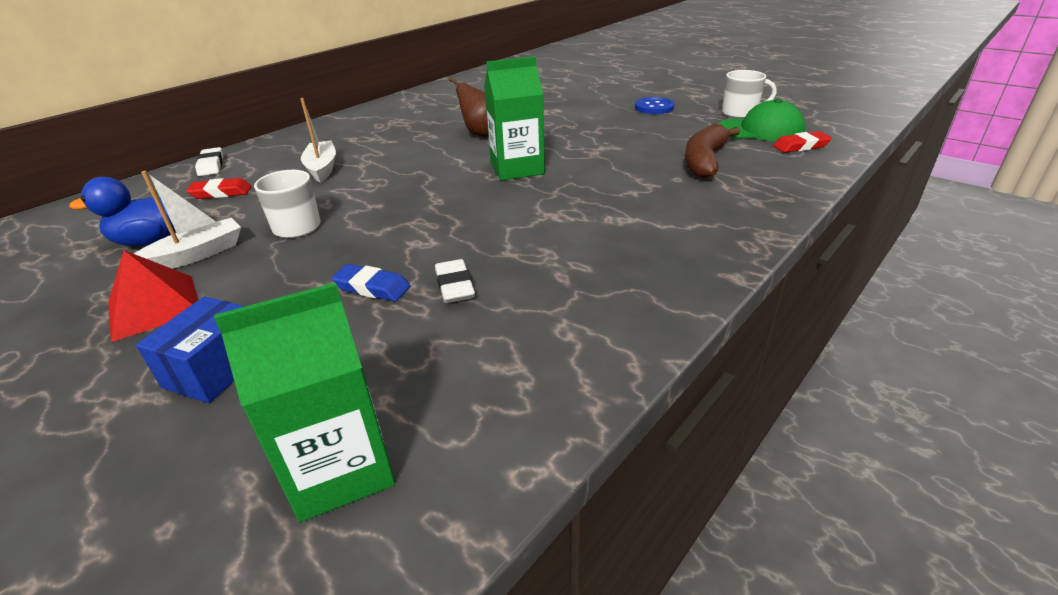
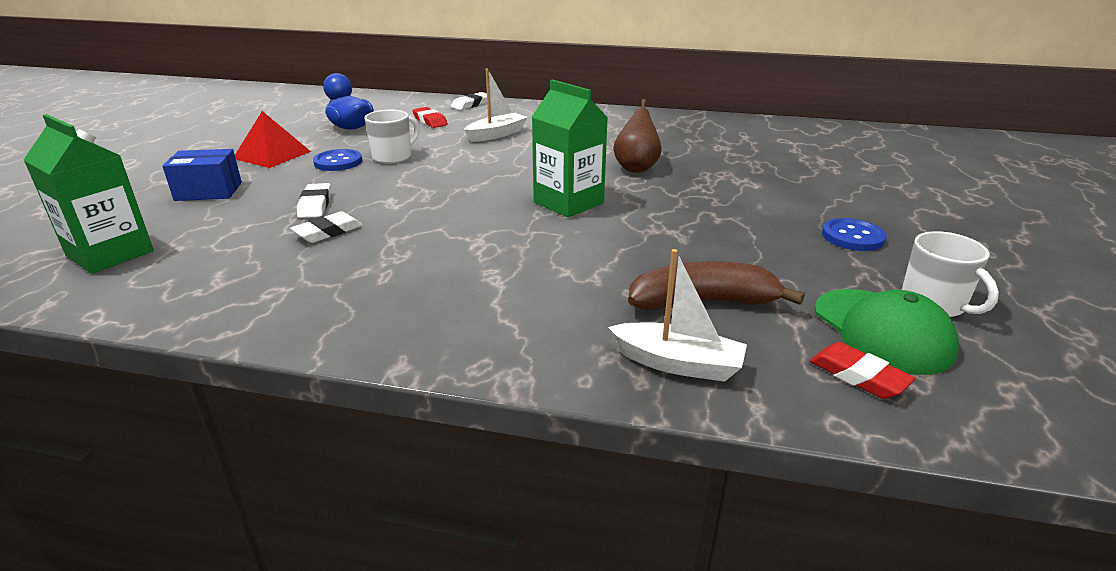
camera: 60 degrees right, 5 degrees down
(196, 255) = (338, 144): white boat -> white boat (677, 363)
(260, 261) = (338, 162): none -> blue button
(372, 287) = (315, 205): blue eraser -> white eraser

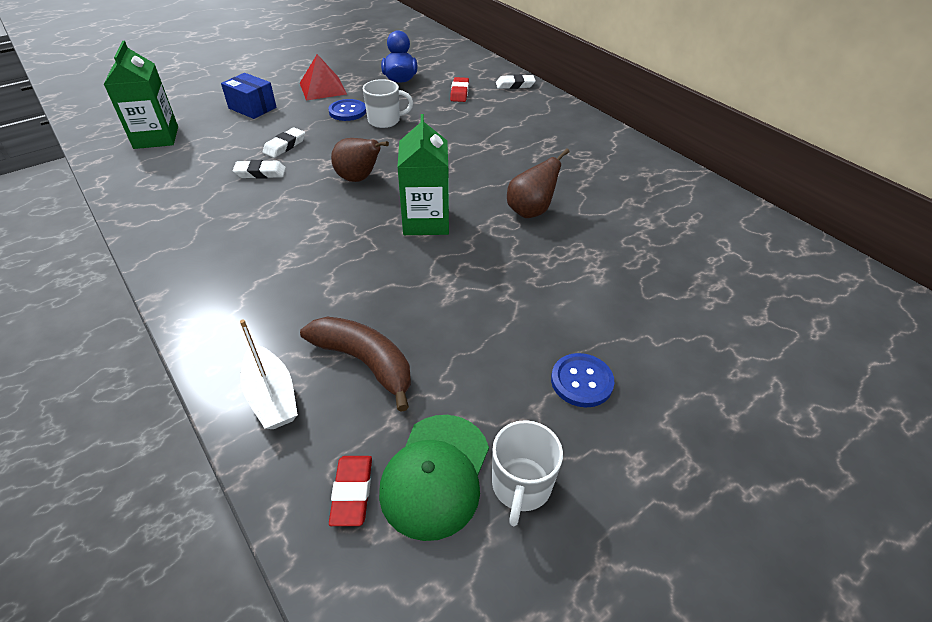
camera: 40 degrees right, 15 degrees up
(449, 200) = (359, 179): none -> brown pear
(496, 134) = (483, 127): white boat -> none

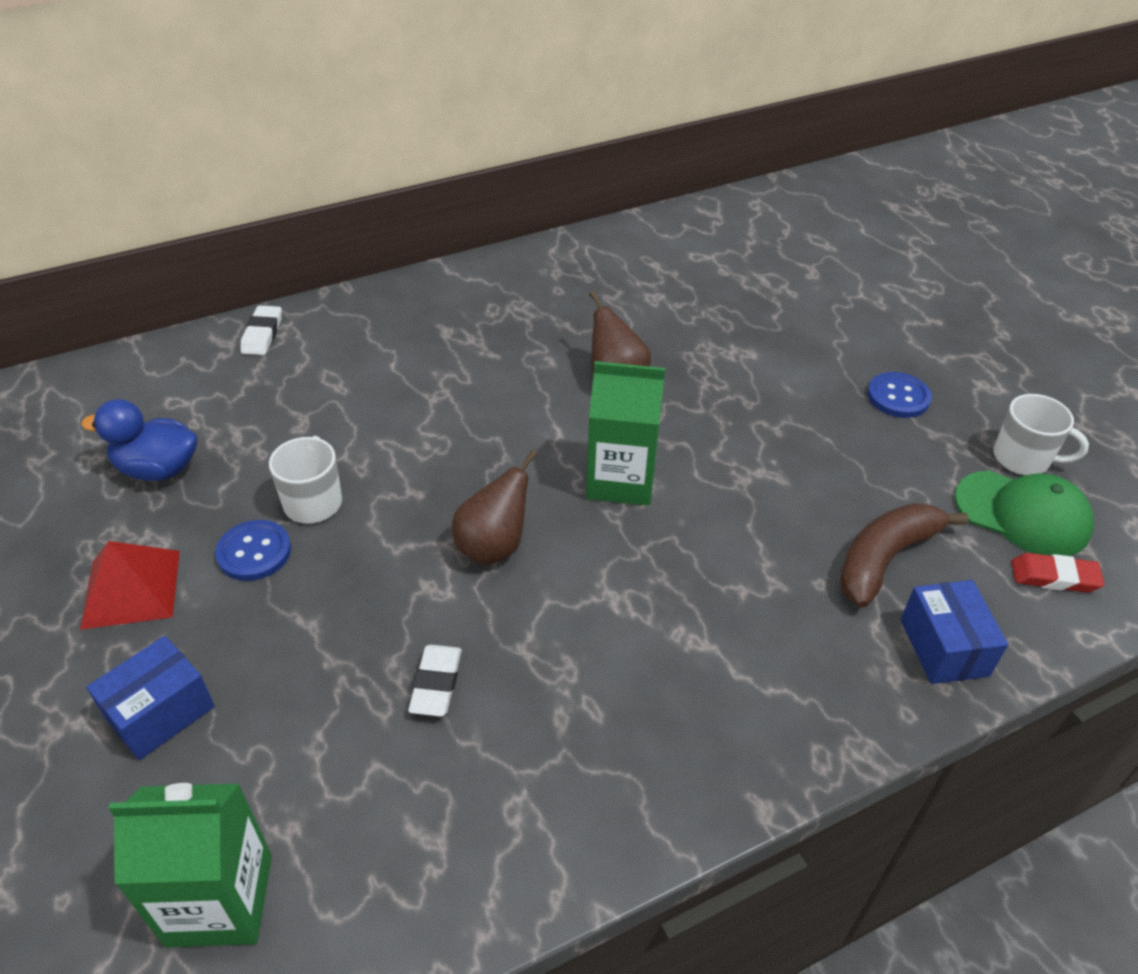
camera: 80 degrees left, 0 degrees up
(272, 396) = (944, 647): white boat -> blue box
(285, 146) = (349, 649): white eraser -> none
(459, 92) = (255, 399): red eraser -> none

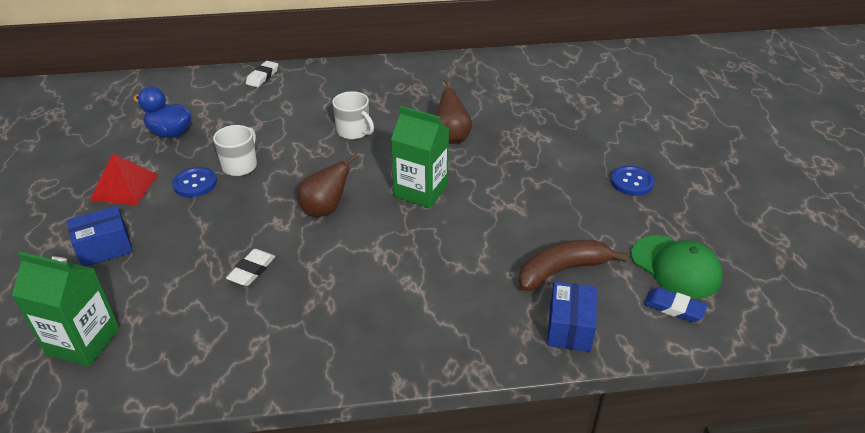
camera: 20 degrees right, 5 degrees down
(1023, 459) = (698, 235): white mug -> white mug (354, 131)
(1054, 577) = (674, 308): red eraser -> blue eraser

